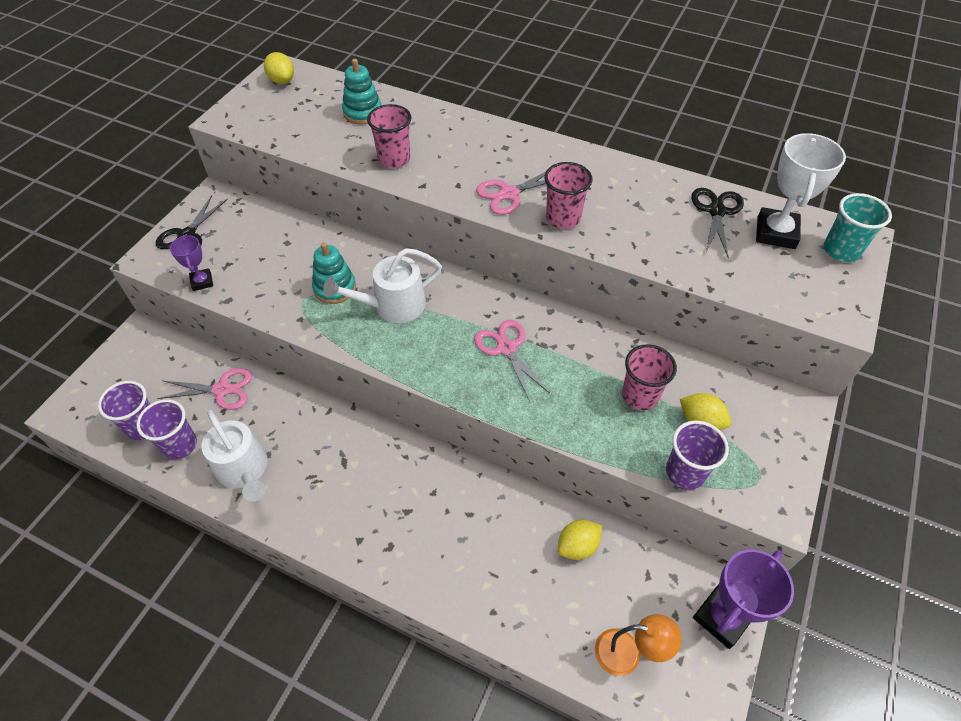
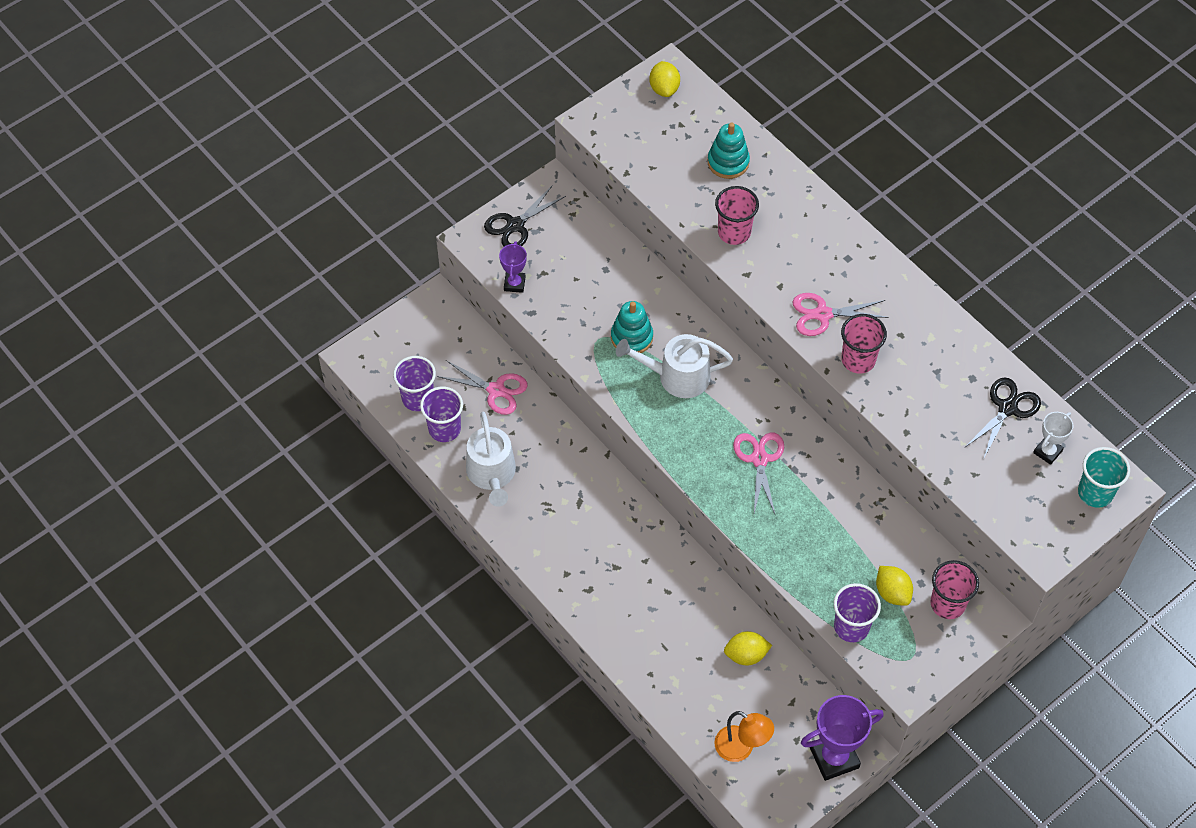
camera: 25 degrees right, 5 degrees up
(639, 396) = (853, 549): pink cup -> pink cup (947, 604)
(776, 233) = (1047, 452): white trophy -> white trophy, size x0.56

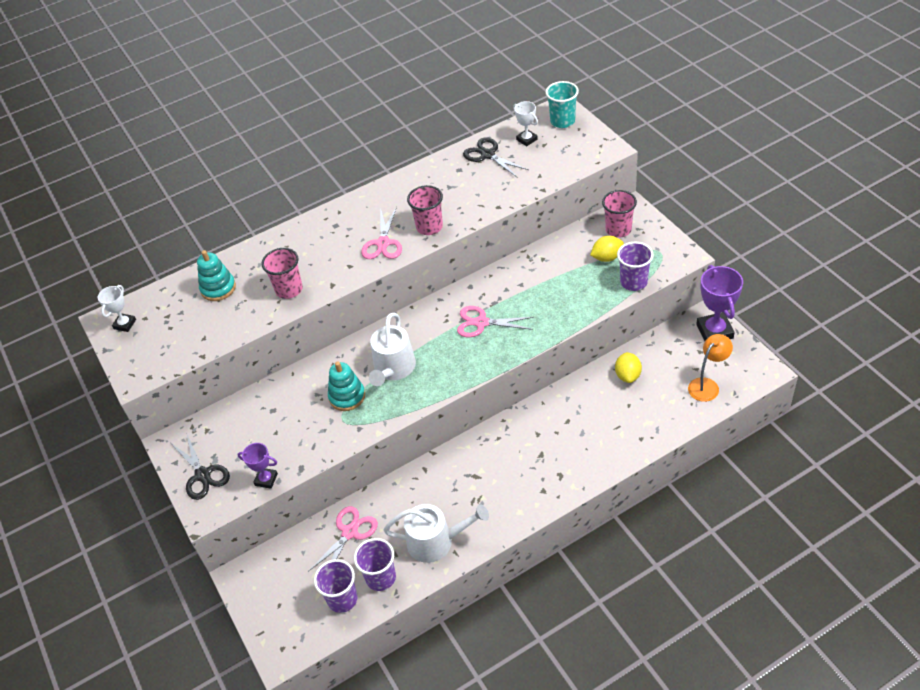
camera: 75 degrees left, 10 degrees down
(664, 89) = (125, 324): yellow lemon -> white trophy

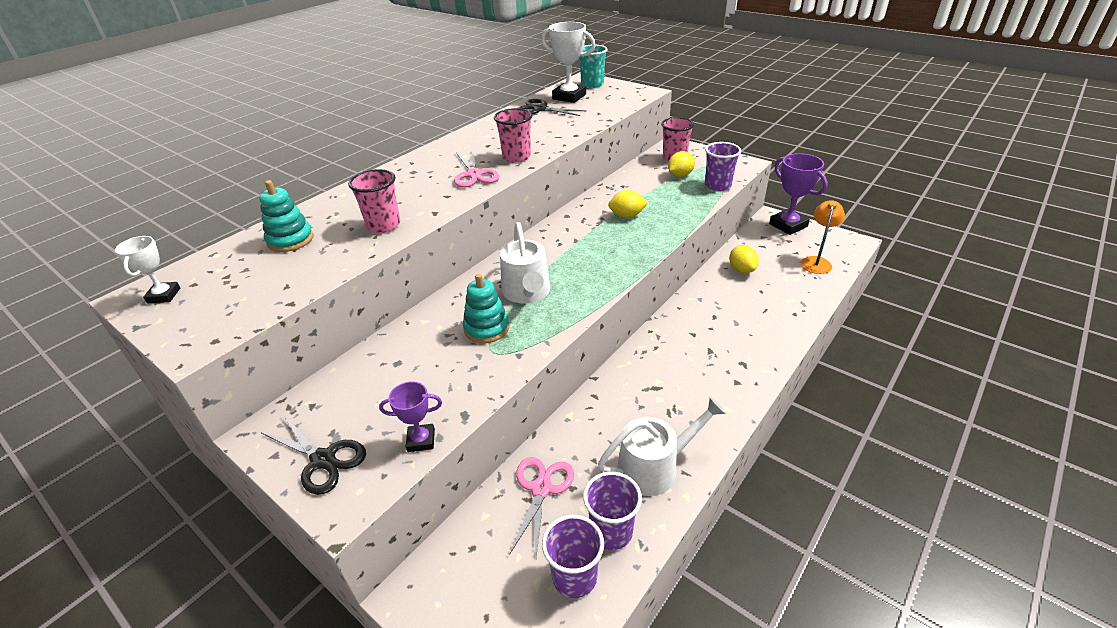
camera: 25 degrees left, 10 degrees down
(481, 323) = (597, 238): pink scissors -> none
(523, 301) = (627, 216): none -> yellow lemon
(527, 139) = (569, 97): white trophy -> white trophy, size x1.78

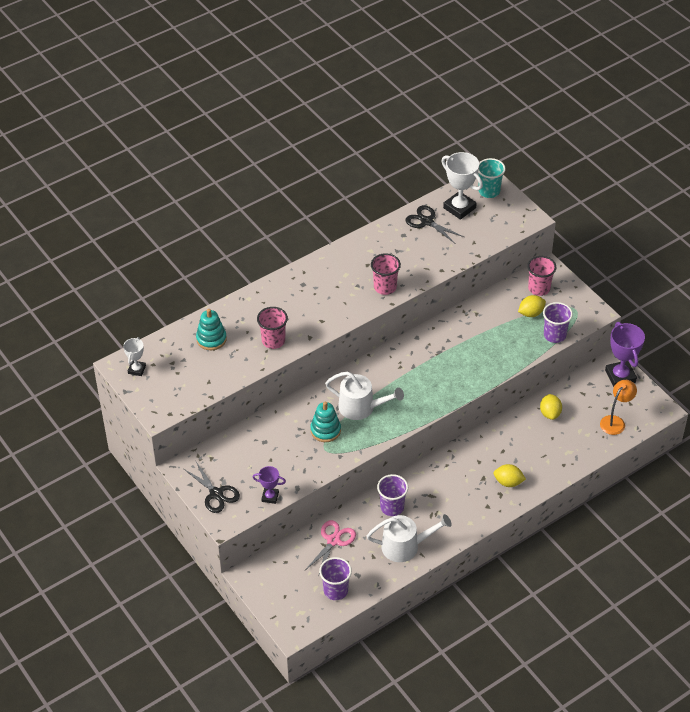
camera: 15 degrees right, 10 degrees up
(474, 175) = (347, 301): pink scissors -> none
(527, 292) = (361, 407): white watering can -> white watering can turned 75 degrees counterclockwise
(611, 532) = (364, 574): purple cup -> purple cup (392, 507)
(627, 216) = (463, 350): yellow lemon -> yellow lemon (508, 482)

